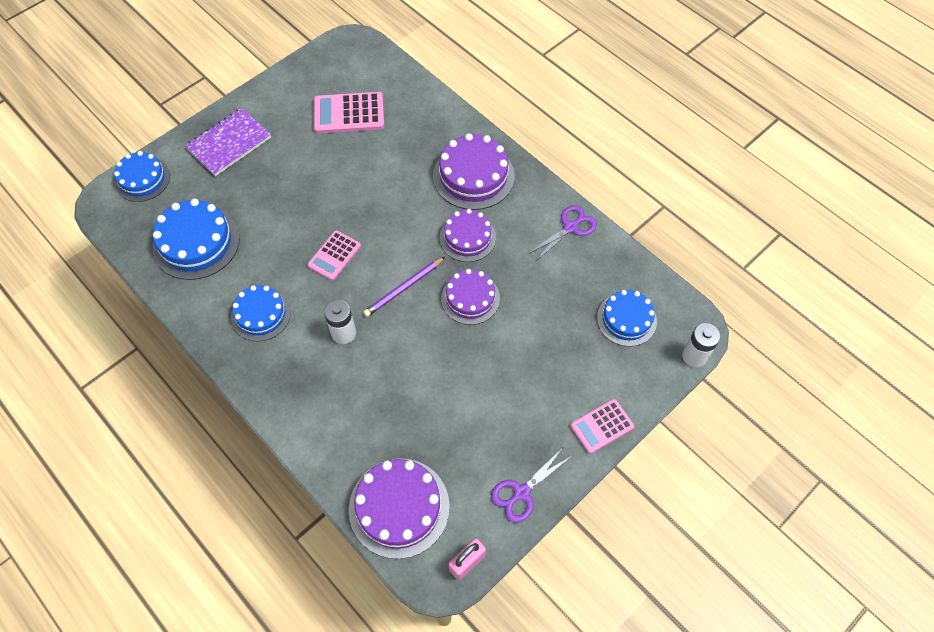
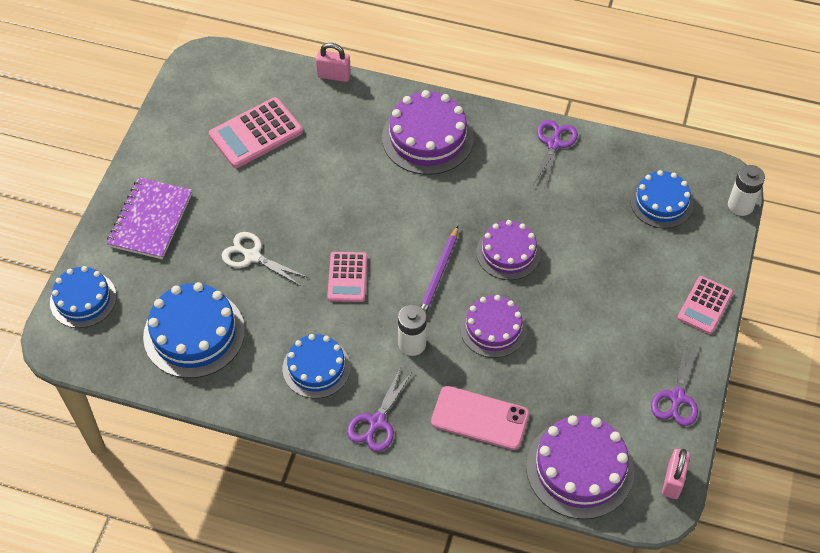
camera: 30 degrees left, 5 degrees down
(273, 381) = (377, 422): none -> purple scissors
(278, 205) = (252, 256): none -> white scissors
(351, 421) = (480, 418): none -> pink phone
(437, 95) = (334, 75): none -> pink padlock
(467, 237) = (464, 198): purple cake -> purple cake (493, 328)

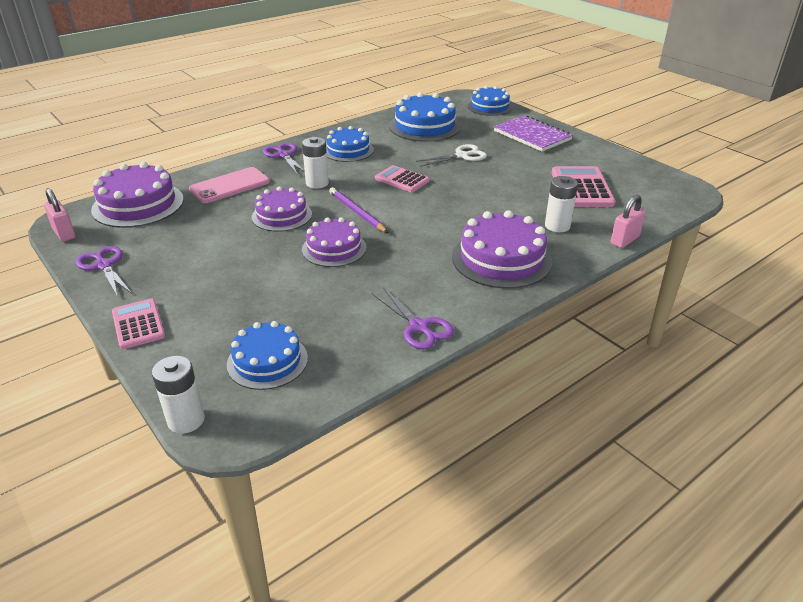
camera: 125 degrees right, 20 degrees down
(344, 124) = (557, 226): none -> white battery

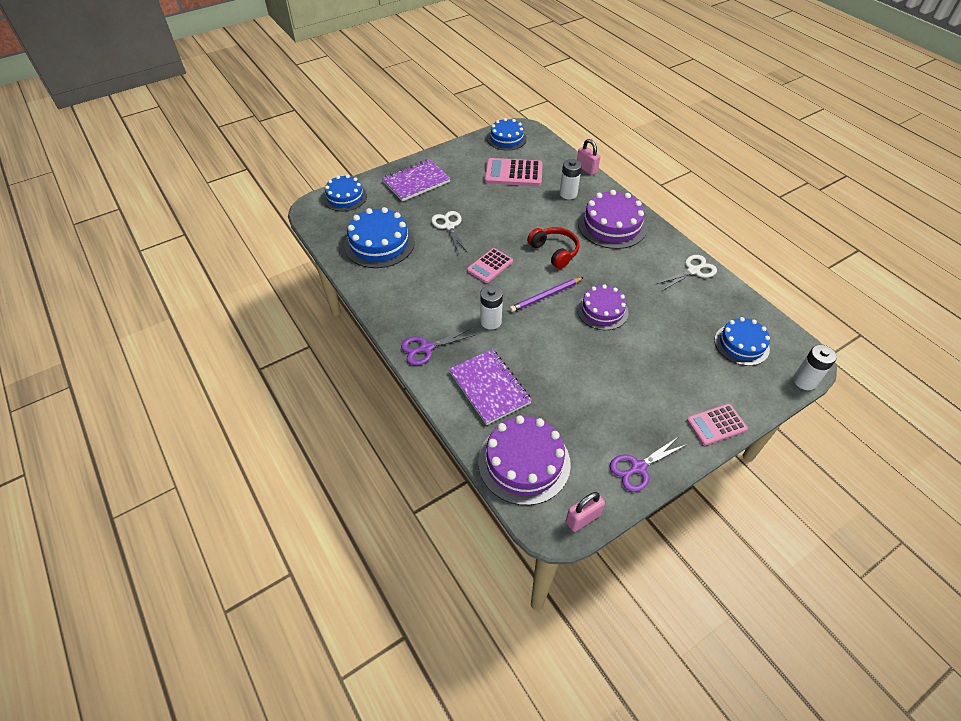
camera: 85 degrees left, 15 degrees up
(230, 186) = (489, 388): pink phone -> purple notebook
(282, 215) = (550, 345): purple cake -> none
(348, 150) = (423, 299): blue cake -> blue cake (506, 138)
(419, 327) = (693, 271): purple scissors -> white scissors
(434, 217) = (554, 252): none -> red headphones

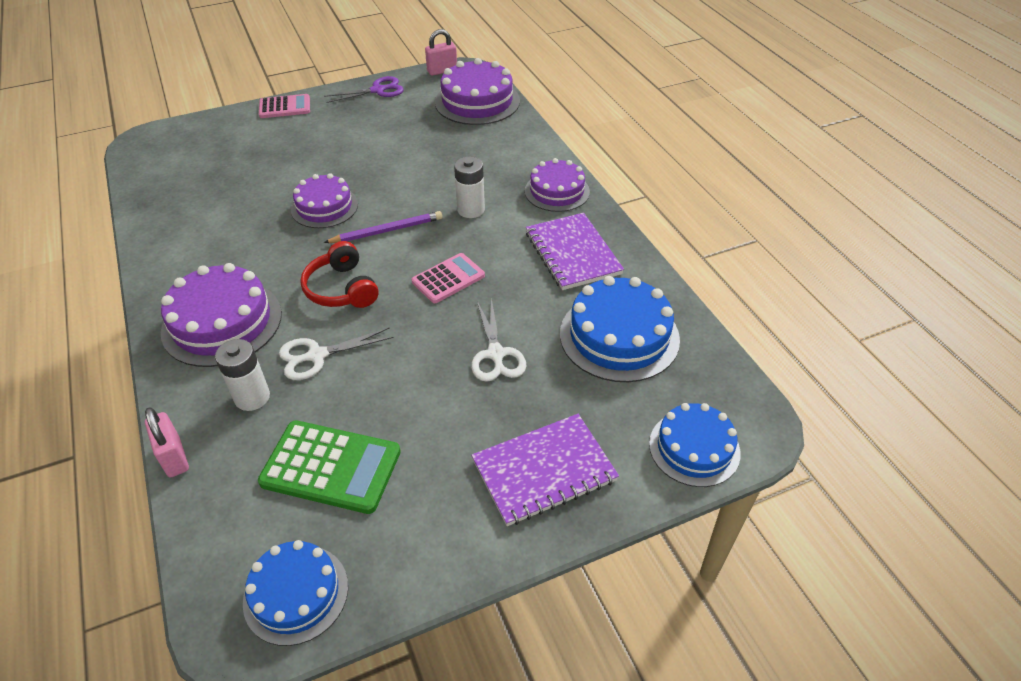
camera: 170 degrees left, 5 degrees down
(426, 348) = (557, 191): purple scissors -> purple cake
(489, 388) = (492, 151): purple notebook -> purple notebook (573, 253)
(513, 173) = (331, 467): pink calculator -> green calculator
(693, 271) = (165, 240): white scissors -> white scissors (317, 355)
(741, 344) = (193, 160): blue cake -> none
(804, 381) = (165, 126): white battery -> none

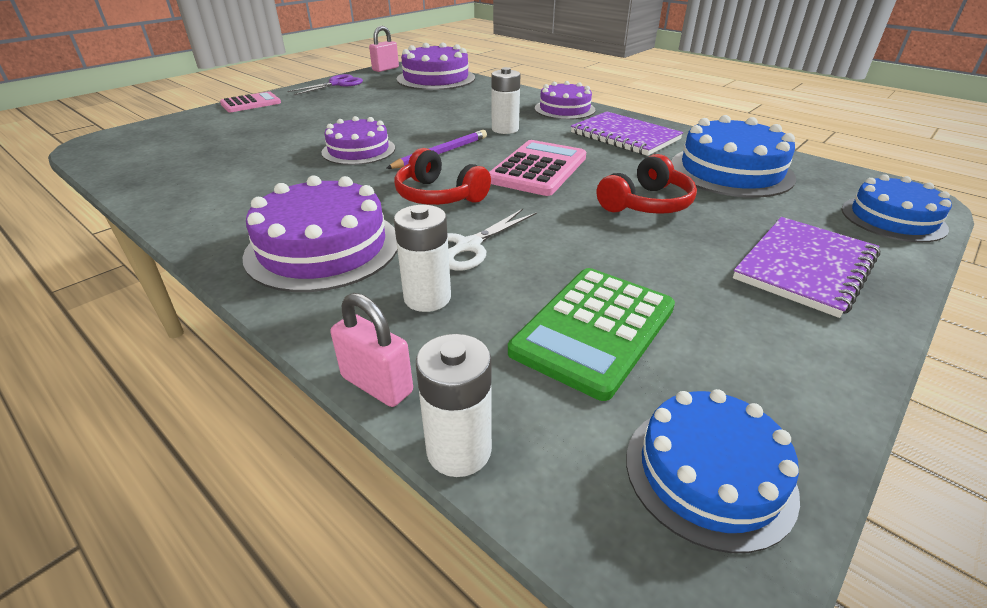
camera: 25 degrees left, 10 degrees down
(183, 520) = (459, 450): none -> white battery
(331, 467) = (594, 330): green calculator -> green calculator turned 135 degrees clockwise
(448, 279) = (538, 169): pink calculator -> pink calculator, size x1.54
(496, 354) = (646, 204): white scissors -> red headphones

